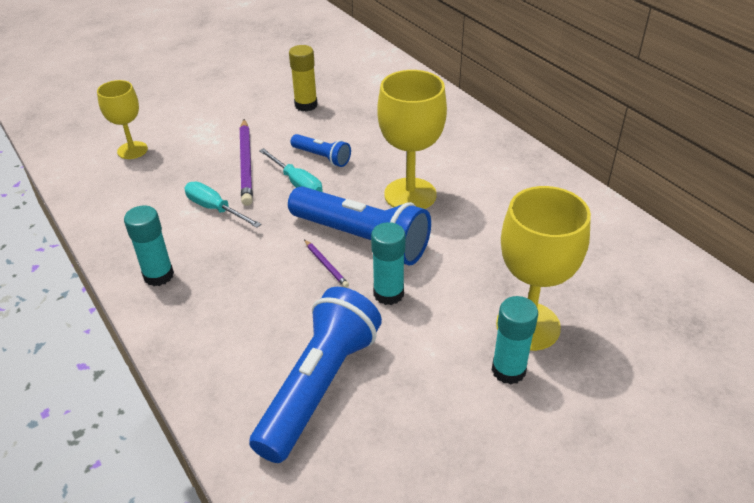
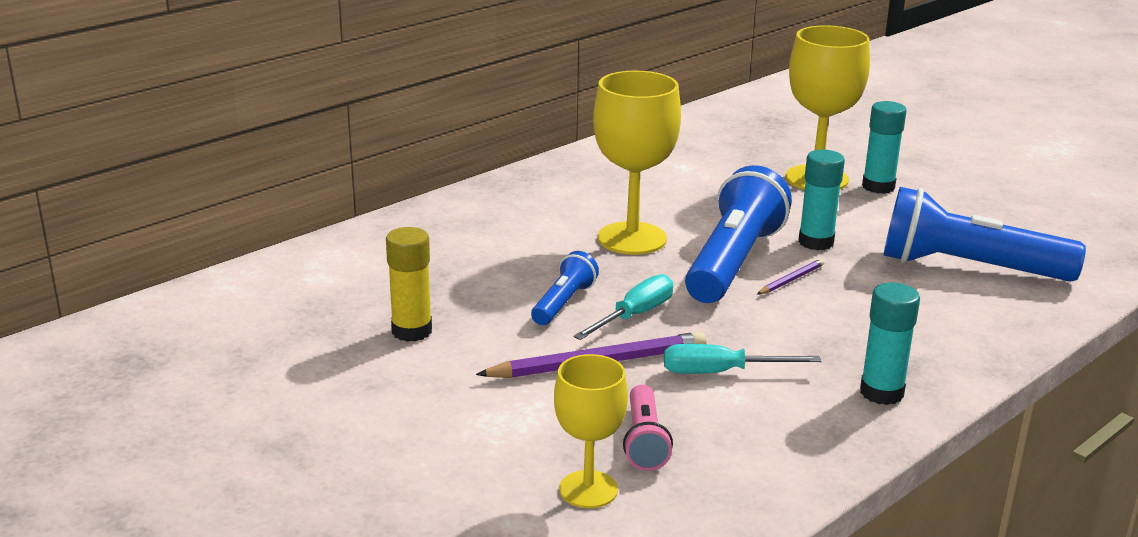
camera: 100 degrees left, 15 degrees down
(161, 171) = (644, 441): none -> pink flashlight
(215, 209) = (720, 372): turquoise screwdriver -> turquoise screwdriver turned 60 degrees clockwise

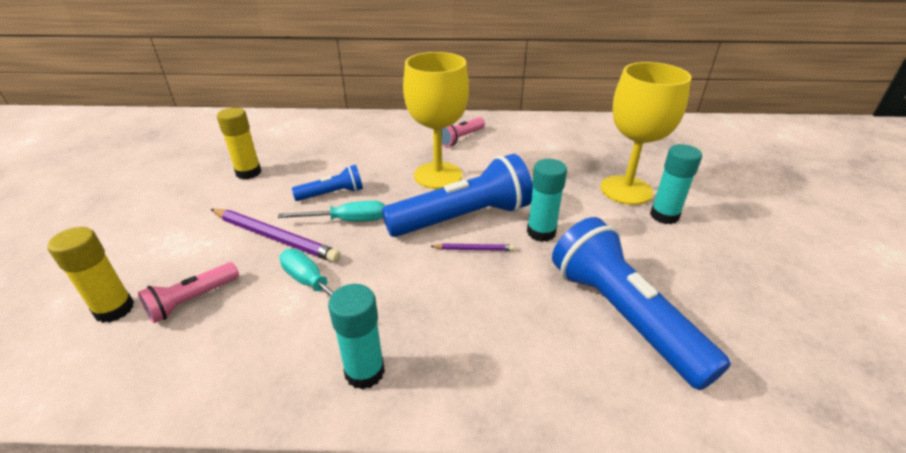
camera: 45 degrees right, 10 degrees up
(577, 194) = (461, 138): none -> pink flashlight
(588, 489) = (114, 309): yellow goblet -> yellow glue stick

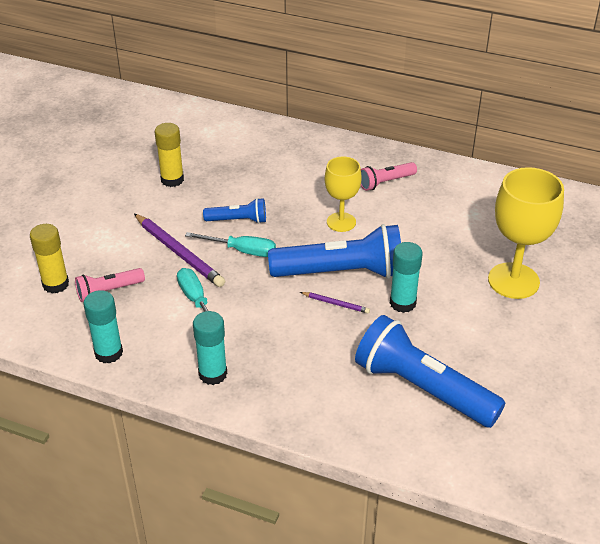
camera: 20 degrees right, 5 degrees up
(438, 175) = (341, 222): yellow goblet -> yellow goblet, size x0.62
(623, 316) = (423, 388): blue flashlight -> blue flashlight turned 45 degrees counterclockwise
(664, 216) = (529, 315): turquoise glue stick -> turquoise glue stick (108, 353)

